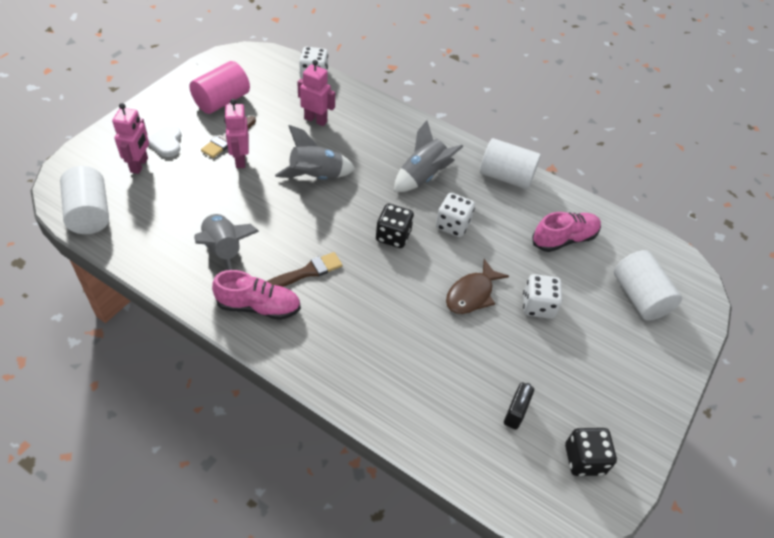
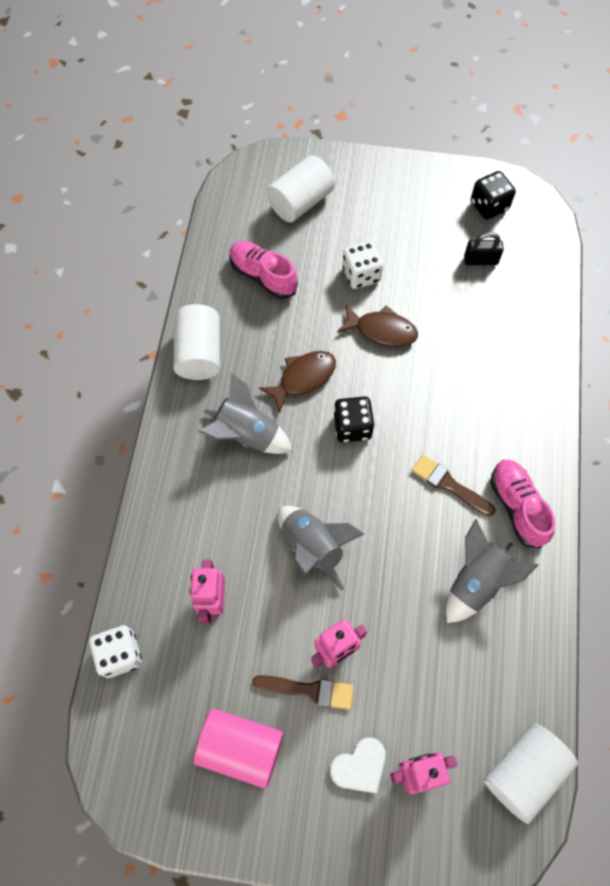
camera: 110 degrees left, 15 degrees up
(453, 225) = (303, 378): white dice -> brown fish

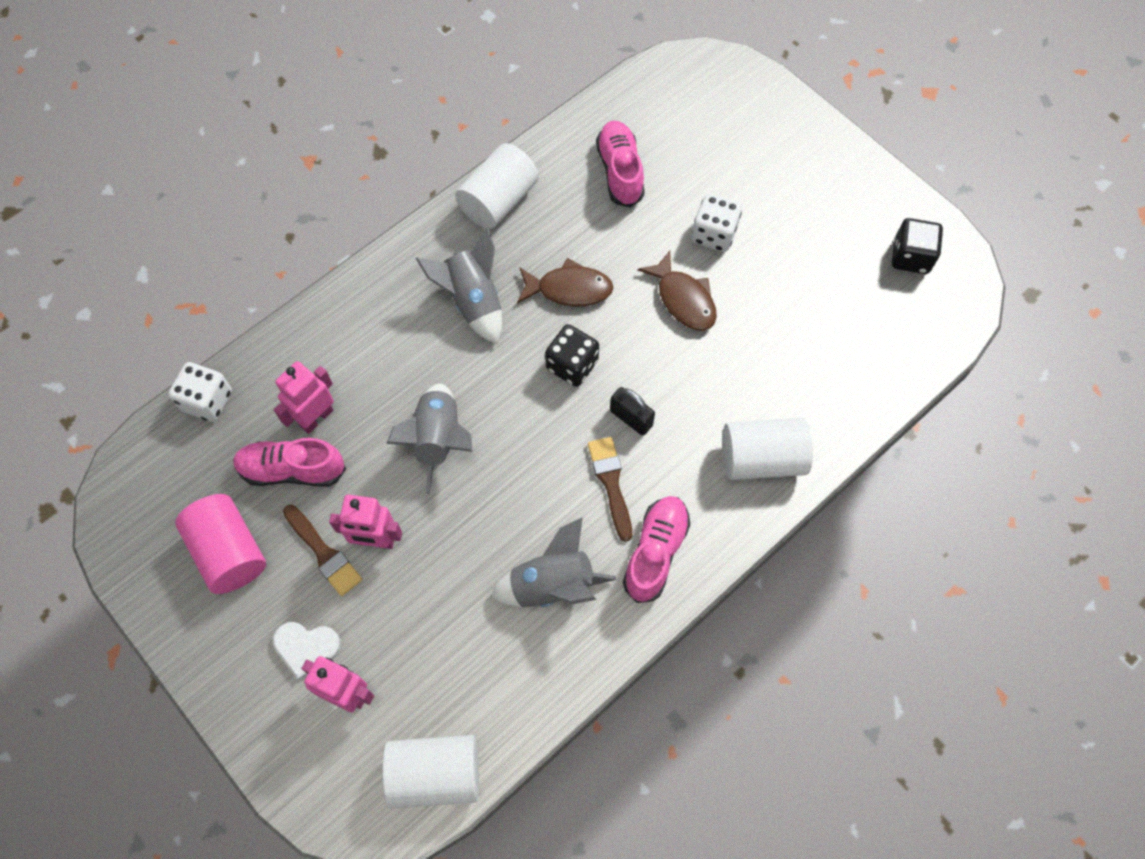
camera: 40 degrees right, 0 degrees up
(231, 651) = (292, 470): none -> pink shoe
(300, 202) = (721, 127): white cylinder -> white cylinder (761, 459)
(480, 260) = (848, 303): black padlock -> black padlock (631, 418)

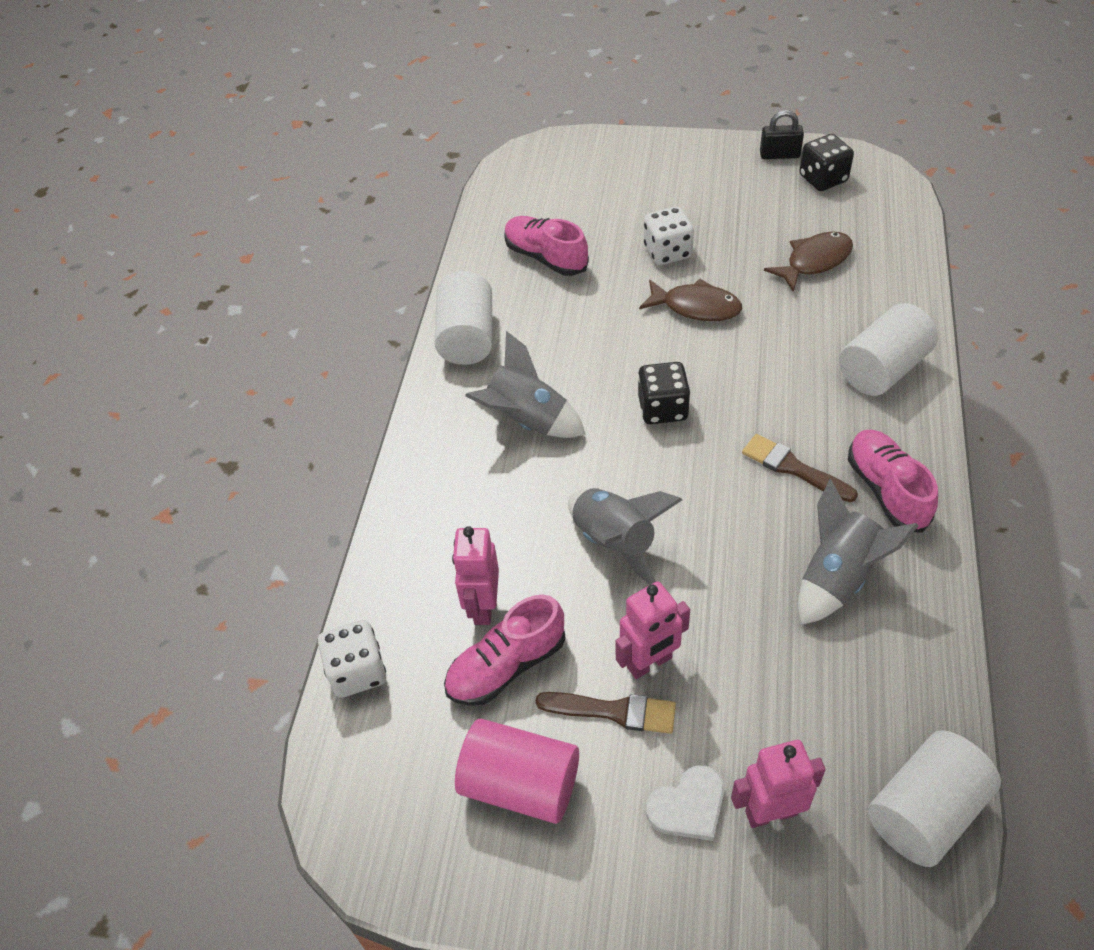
camera: 35 degrees left, 15 degrees down
(569, 289) = (598, 359): brown fish -> brown fish (814, 261)
(631, 418) = (753, 412): black padlock -> black padlock (779, 155)

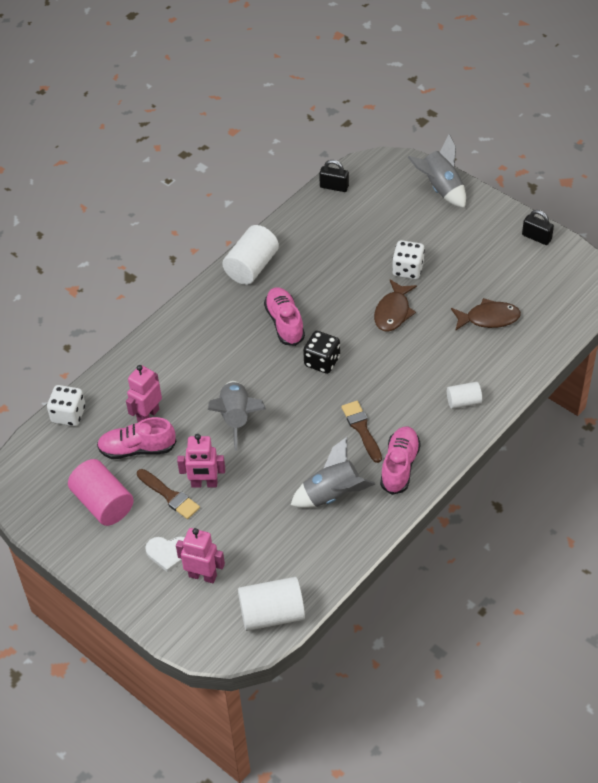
camera: 30 degrees right, 0 degrees up
(493, 202) = (334, 187): none -> black padlock
(526, 420) = (245, 331): grey rocket -> grey rocket (440, 188)
(546, 257) = (335, 238): pink shoe -> pink shoe (285, 323)
(696, 307) = (393, 312): brown fish -> brown fish turned 60 degrees clockwise
(823, 179) = (547, 267): black dice -> none
(882, 369) = (463, 401): white cylinder -> white cylinder, size x0.57

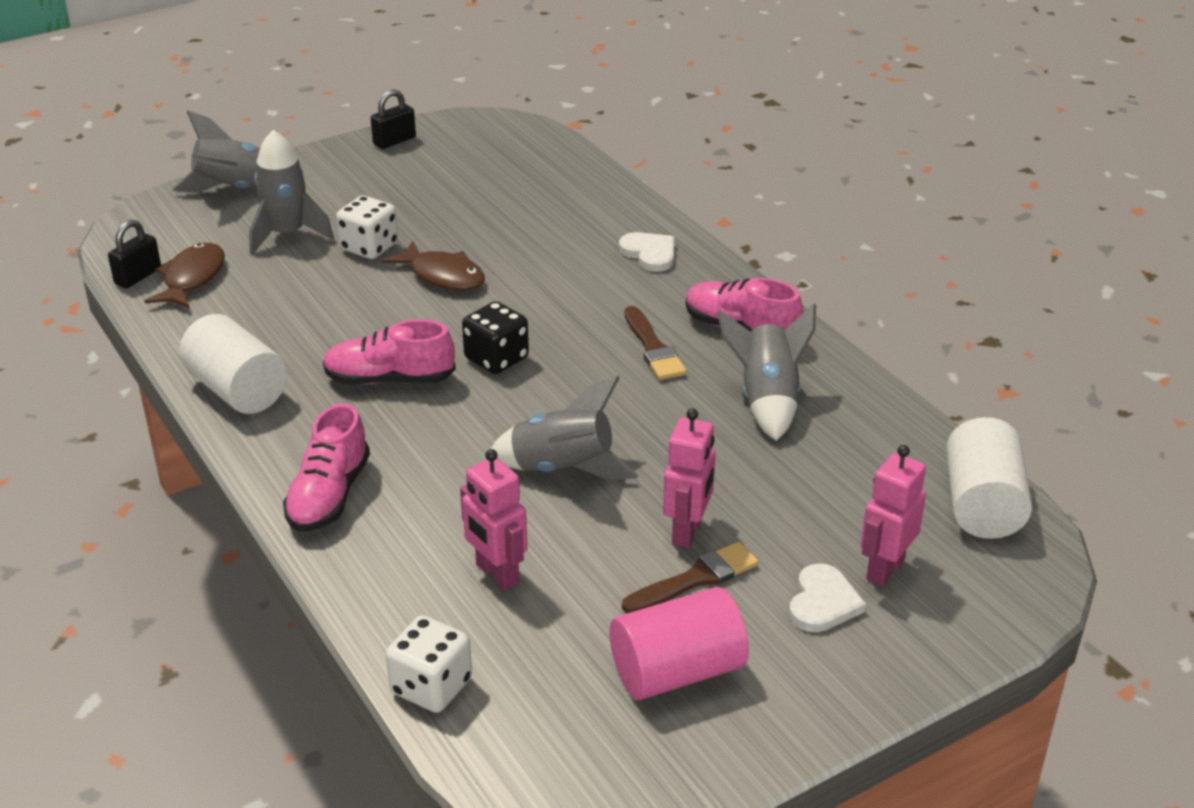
camera: 75 degrees left, 15 degrees down
(137, 449) = (568, 602): pink shoe -> pink shoe (329, 495)
(361, 429) = (653, 348): brown brush -> brown brush turned 105 degrees counterclockwise
(404, 229) = (287, 234): none -> grey rocket
(463, 401) = (649, 254): white cylinder -> white heart
(488, 318) = (512, 204): brown fish -> brown fish (192, 278)

